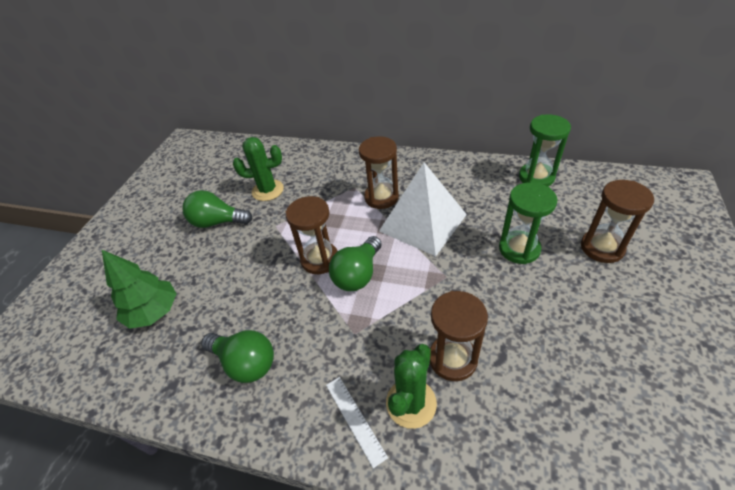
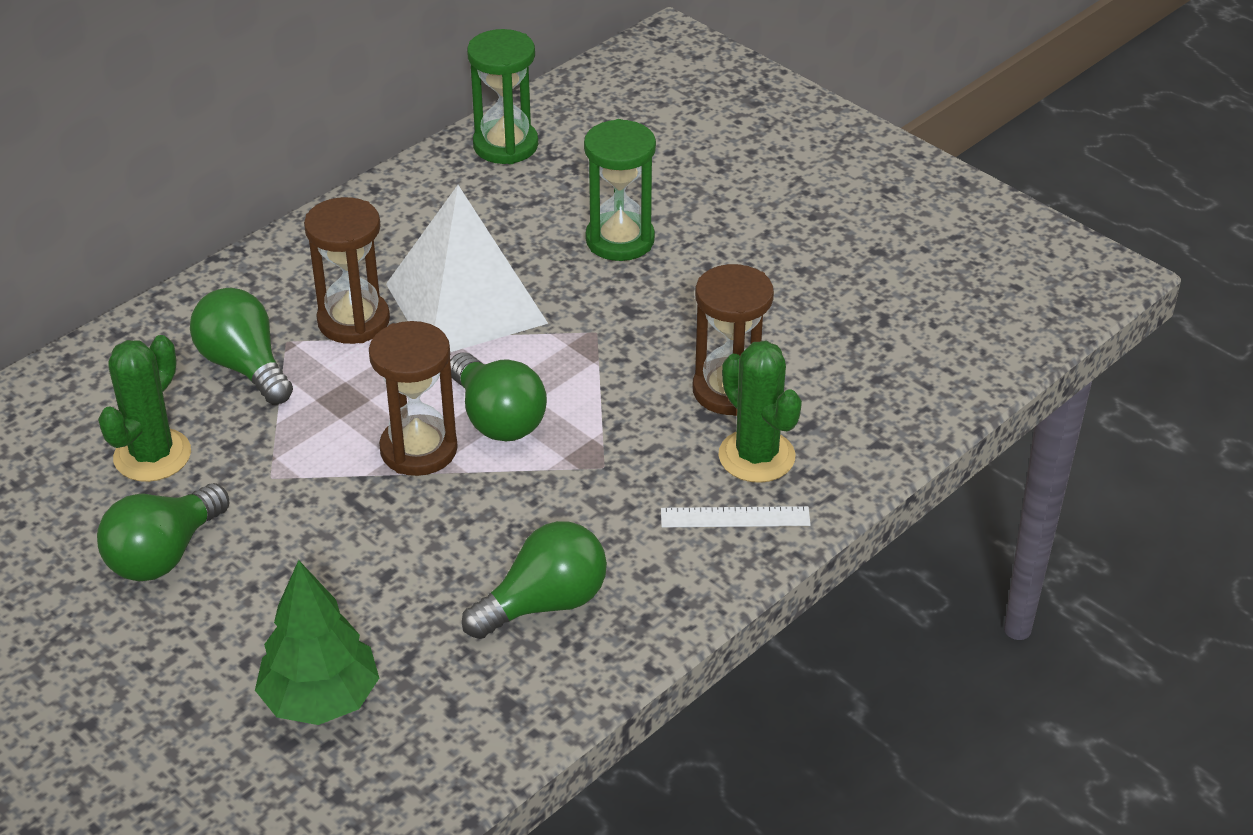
camera: 65 degrees left, 5 degrees down
(331, 185) = (244, 366): none -> green light bulb
(602, 248) = (693, 172): brown hourglass -> none

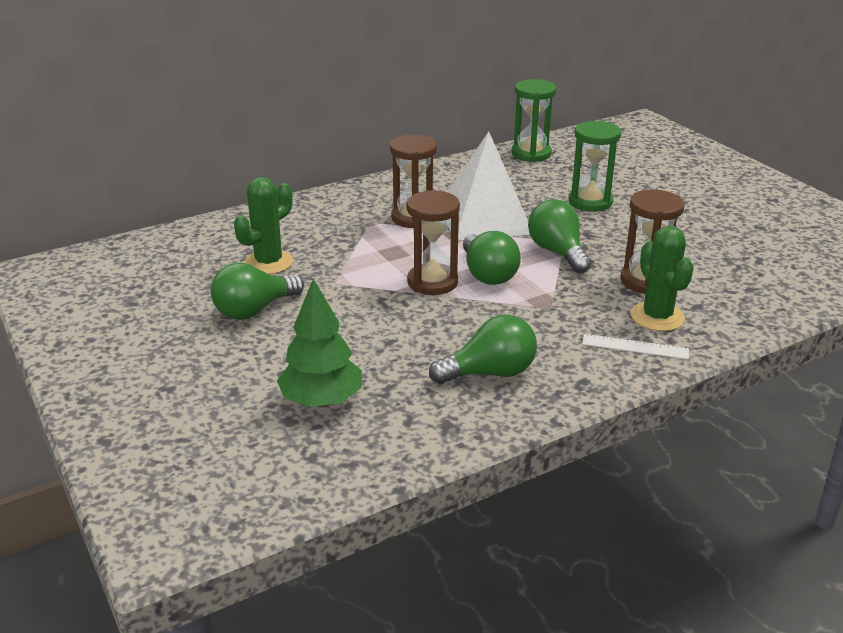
camera: 15 degrees right, 10 degrees down
(244, 366) = (340, 230): green light bulb -> green light bulb (558, 252)

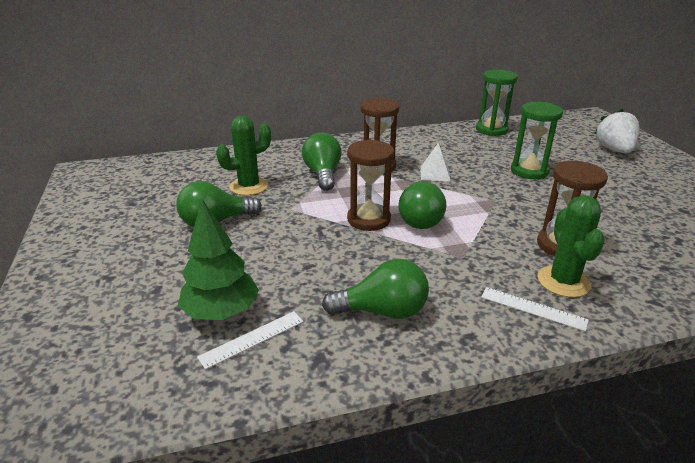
camera: 15 degrees right, 0 degrees up
(370, 420) = (252, 339): none -> white ruler
(485, 219) = (435, 174): white pyramid -> white pyramid, size x0.44
(558, 252) = (487, 209): green light bulb -> green light bulb (323, 174)
(677, 164) = (614, 150): none -> white strawberry

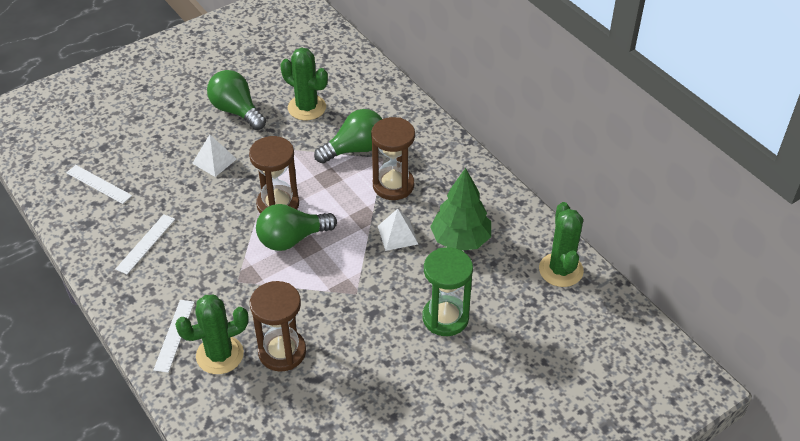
camera: 70 degrees right, 15 degrees up
(221, 312) = (122, 159): green tree -> green tree (460, 240)
(280, 246) = (214, 161): none -> white pyramid
(382, 311) = (146, 244): green light bulb -> white ruler
(491, 130) = (561, 270): green hourglass -> green cactus
(614, 150) = (562, 408): white strawberry -> none

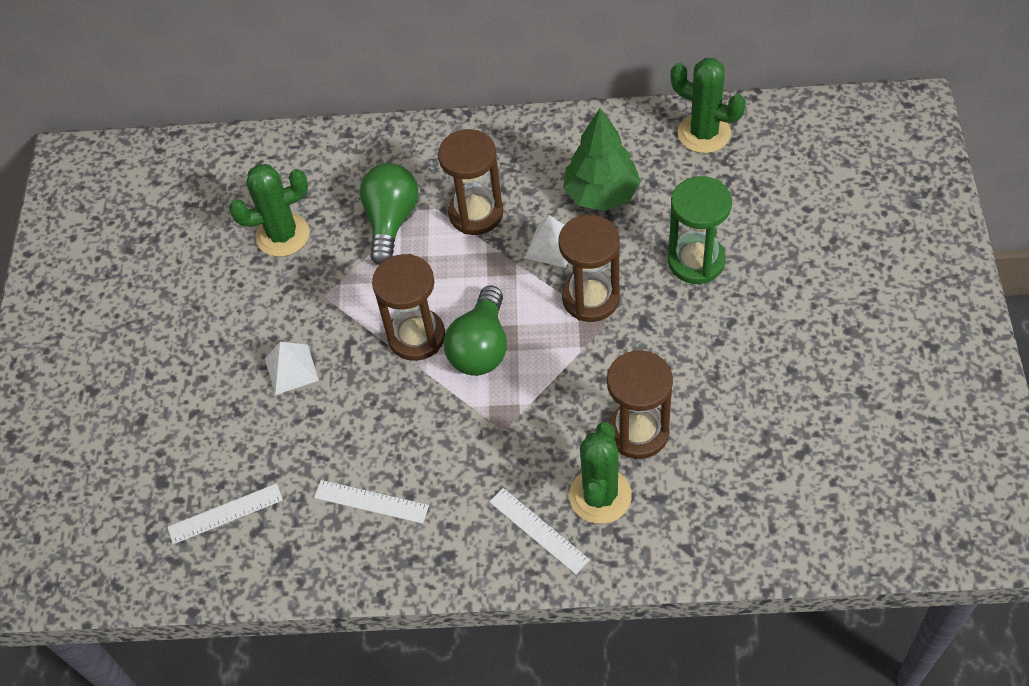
camera: 50 degrees left, 10 degrees up
(146, 244) = (371, 501): white ruler -> white ruler turned 45 degrees counterclockwise
(236, 111) = (225, 308): green light bulb -> none
(370, 275) = (591, 298): none -> brown hourglass

